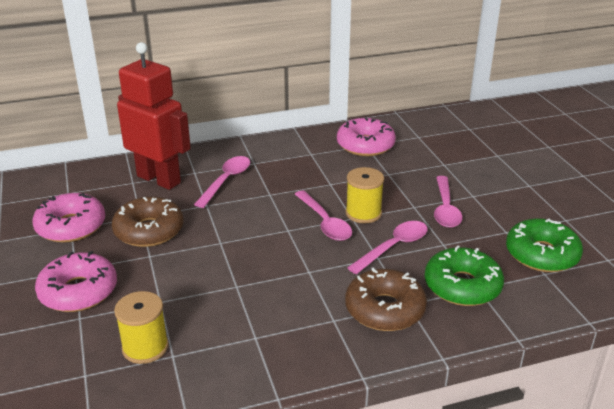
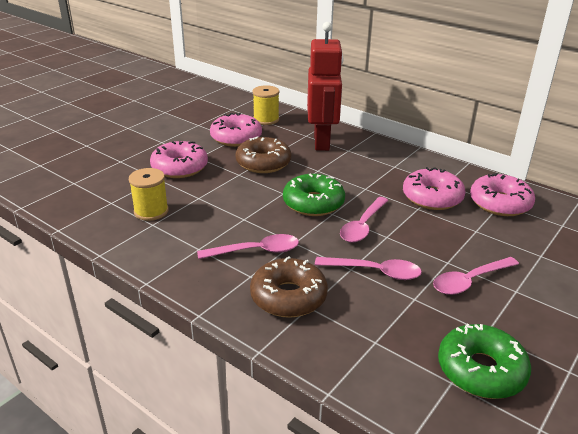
camera: 55 degrees right, 0 degrees up
(226, 181) = (355, 165): pink spoon -> pink spoon (256, 251)
(323, 169) = (432, 197): none -> pink donut
(363, 213) = (400, 239): yellow spool -> yellow spool (266, 119)
(462, 286) = (367, 330): green donut -> green donut (313, 203)

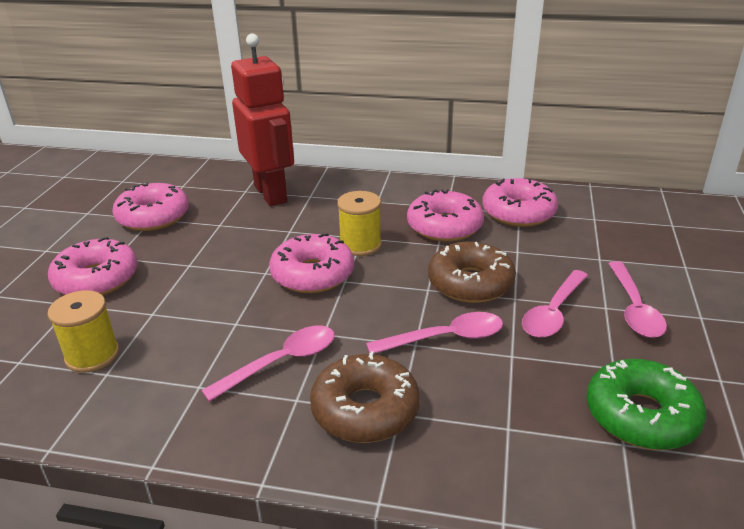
camera: 25 degrees left, 0 degrees up
(263, 163) = (213, 240): brown donut -> brown donut (470, 283)
(266, 119) = (179, 183): yellow spool -> yellow spool (360, 245)
(313, 203) = (312, 274): green donut -> pink donut
(363, 226) = (392, 285): pink spoon -> pink spoon (634, 308)

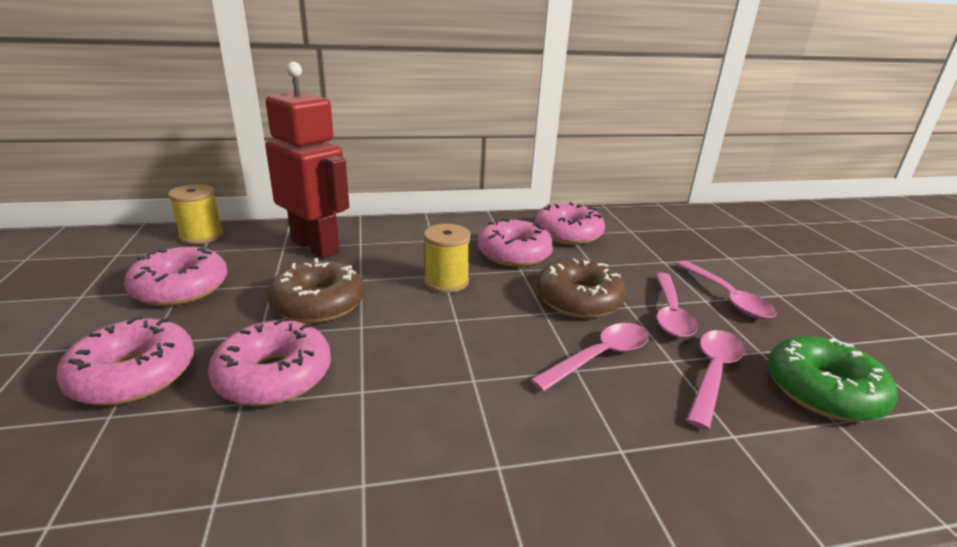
camera: 25 degrees left, 5 degrees down
(92, 355) = (177, 482): yellow spool -> yellow spool (201, 236)
(281, 362) = (449, 425): pink spoon -> pink spoon (713, 374)
(312, 274) = (417, 319): pink donut -> pink donut (274, 375)
(365, 410) = (584, 456): brown donut -> brown donut (318, 303)

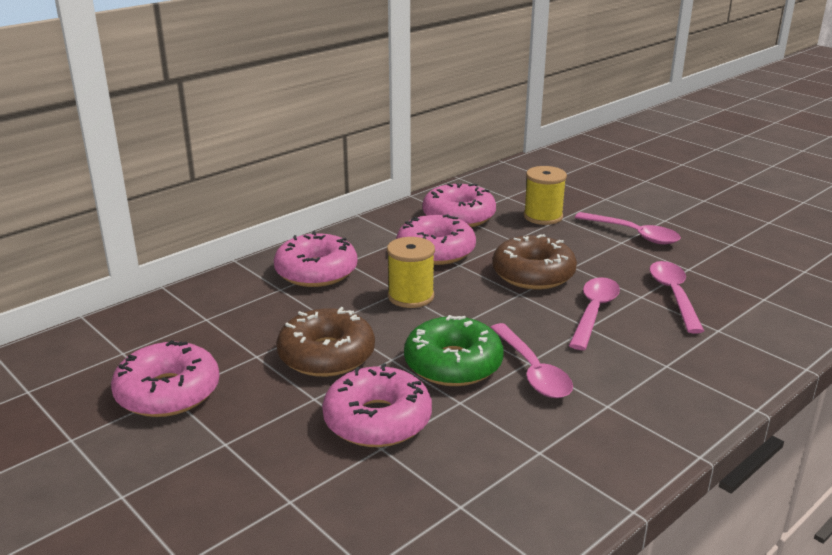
camera: 30 degrees left, 0 degrees up
(134, 374) = (257, 469): pink donut -> pink donut (316, 272)
(201, 236) = (93, 339): yellow spool -> yellow spool (543, 216)
(316, 246) = (240, 307): red robot -> none
(670, 313) = (607, 261): pink spoon -> pink spoon (532, 370)
(823, 391) = (743, 281): green donut -> green donut (453, 364)

